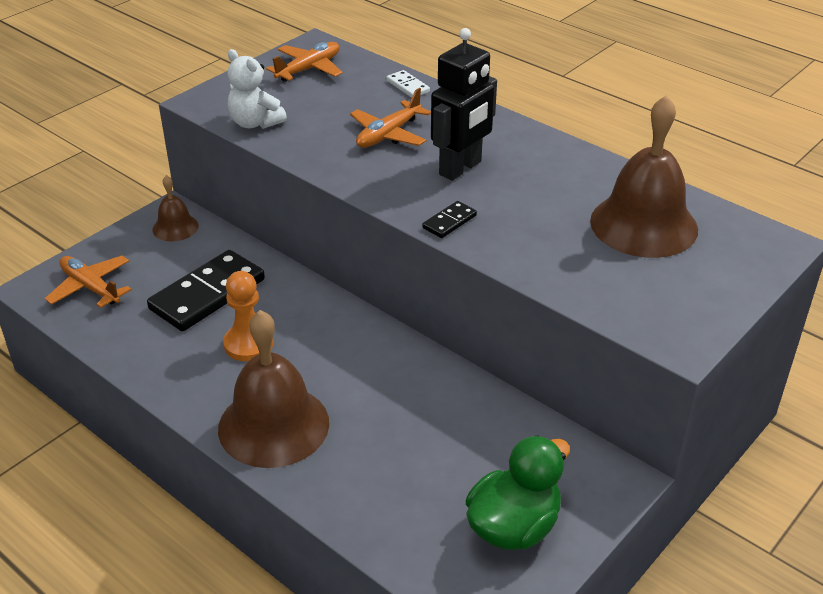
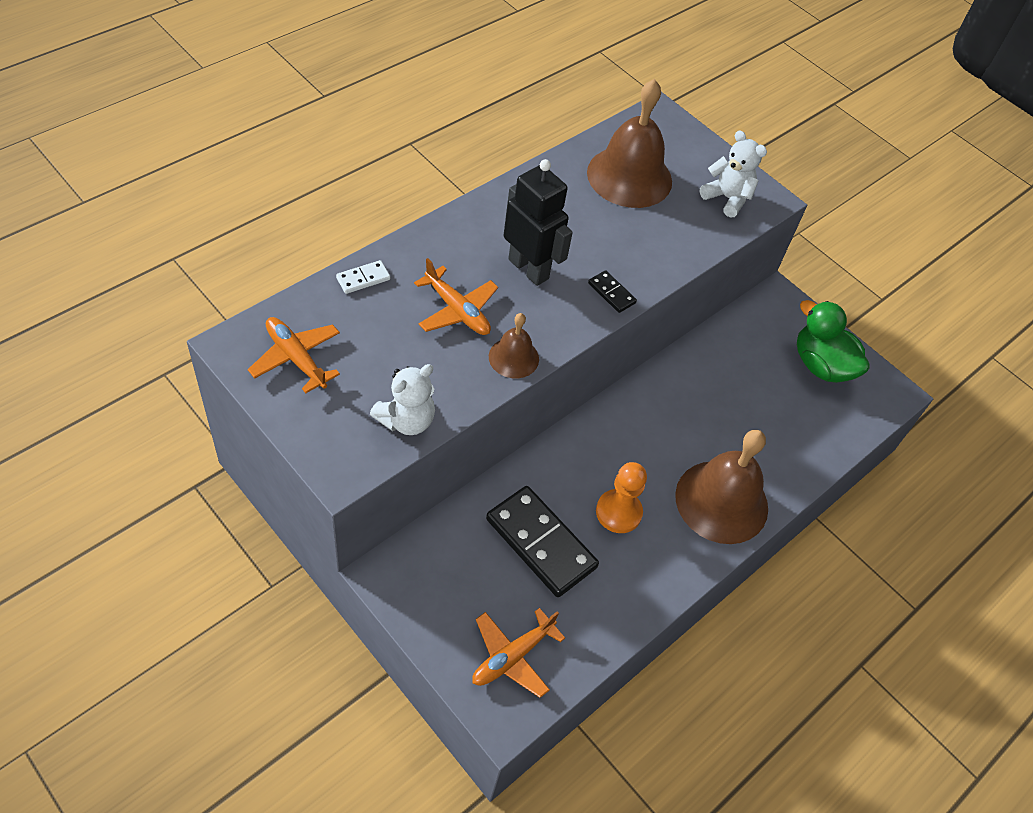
camera: 90 degrees left, 15 degrees up
(175, 227) = (417, 570): brown bell -> brown bell (513, 357)
(657, 304) = (727, 198): none -> white teddy bear

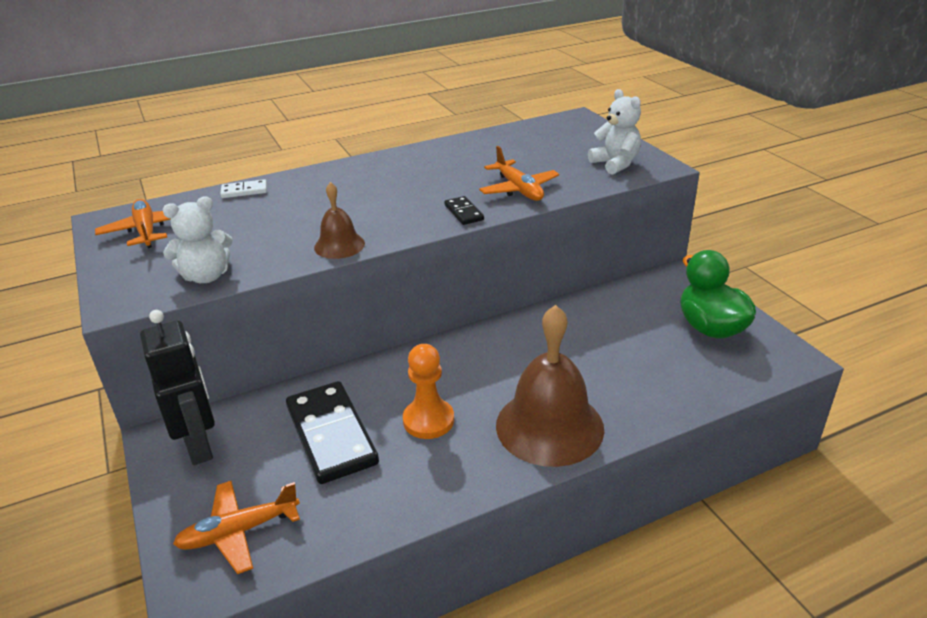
camera: 25 degrees right, 20 degrees down
(457, 311) = (310, 214): orange plane -> orange plane (518, 189)
(529, 269) = (395, 194): black robot -> black robot (199, 445)
(629, 176) = (526, 148): brown bell -> none

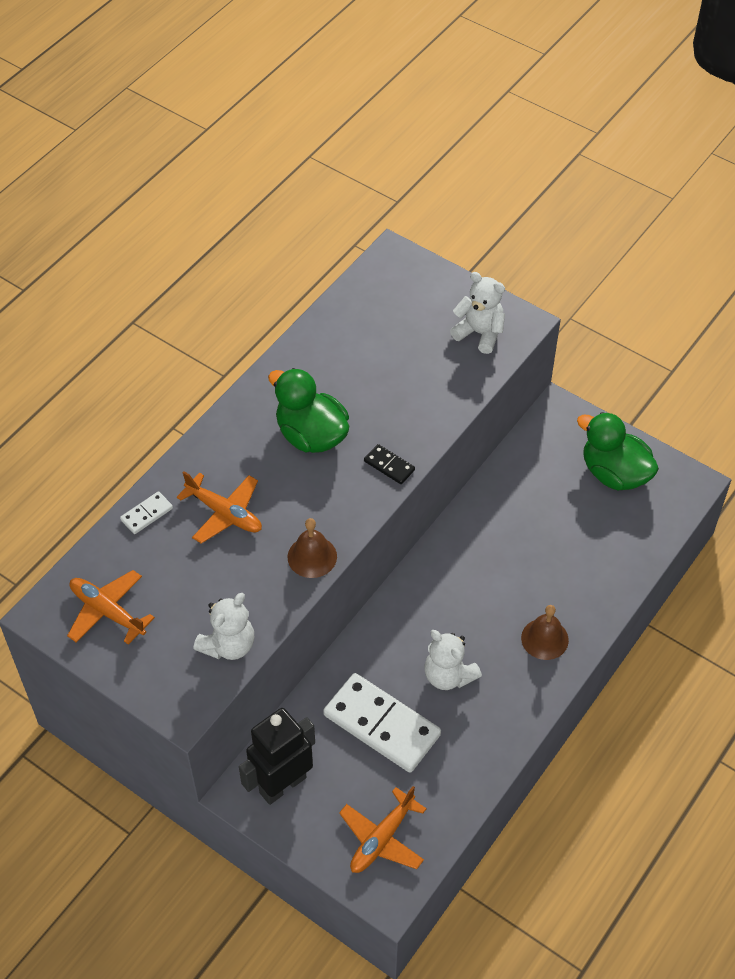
camera: 30 degrees left, 20 degrees up
(199, 445) = (282, 784): black robot -> black robot turned 75 degrees counterclockwise
(331, 435) = (382, 725): black domino -> white domino
(417, 183) = (311, 435): none -> green duck
(428, 420) = (448, 675): orange pawn -> white teddy bear
(518, 189) = (415, 410): orange plane -> orange plane (224, 513)
(549, 426) = (544, 639): brown bell -> brown bell, size x0.51

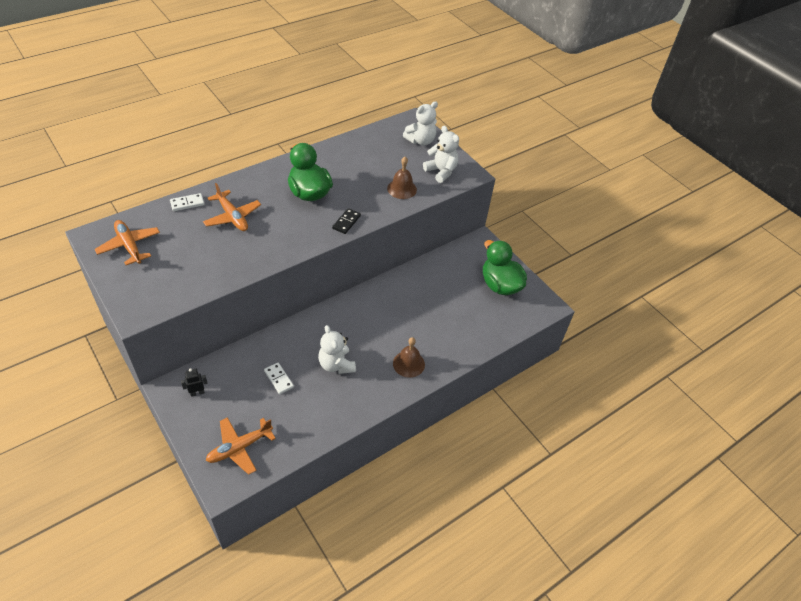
camera: 15 degrees right, 5 degrees down
(228, 645) = (188, 287): white teddy bear -> white teddy bear (420, 141)
(282, 784) = (197, 392): black robot -> black robot, size x0.42
(312, 556) = (269, 255): brown bell -> brown bell (402, 189)
(382, 725) = (279, 379): white domino -> white domino, size x0.45
(389, 465) = (346, 222): black domino -> black domino turned 60 degrees clockwise

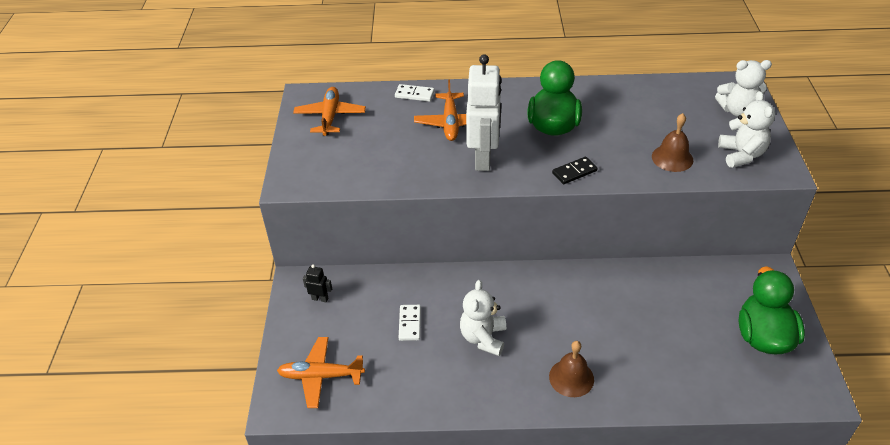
camera: 40 degrees right, 5 degrees down
(277, 235) = (483, 158): none -> white robot

